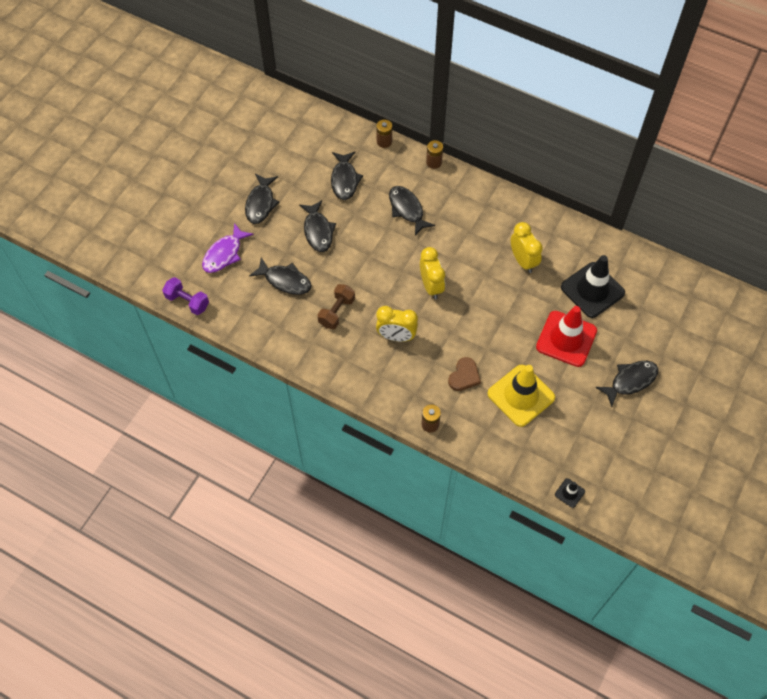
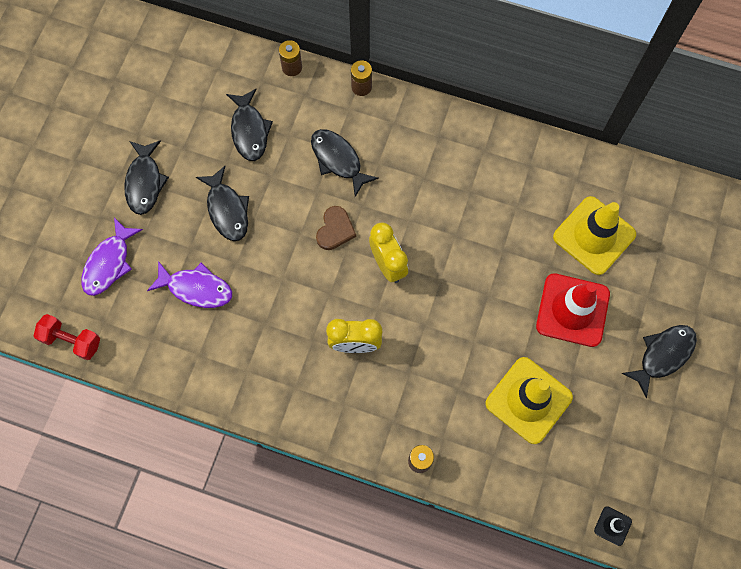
camera: 10 degrees left, 10 degrees up
(187, 301) = (72, 340): purple dumbbell -> red dumbbell
(285, 280) = (196, 288): black fish -> purple fish
(336, 312) = (271, 322): brown dumbbell -> none
(464, 376) = (452, 385): brown heart -> brown heart (335, 230)
(523, 261) = (499, 209): yellow clock -> none
(592, 290) = (594, 235): black traffic cone -> yellow traffic cone

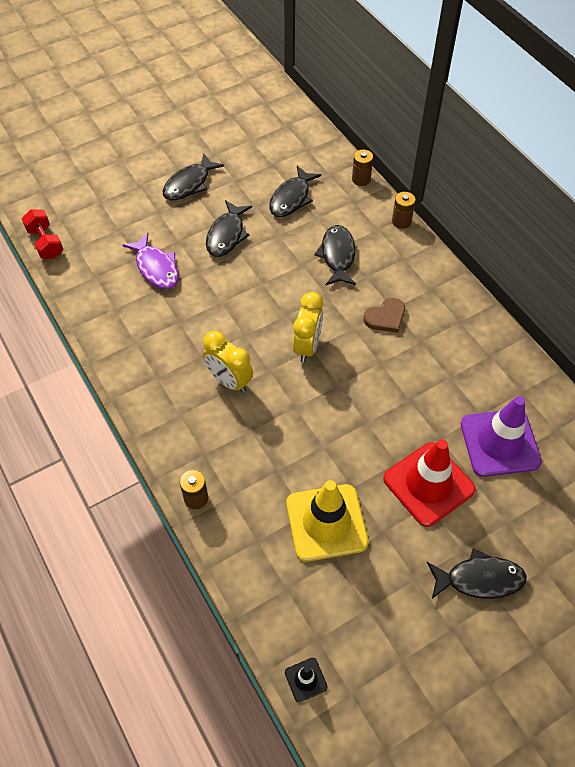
camera: 40 degrees right, 15 degrees down
(109, 263) = (117, 215): purple fish -> none
(335, 230) = (290, 297): brown heart -> brown heart (385, 317)
(594, 235) = (500, 443): yellow traffic cone -> purple traffic cone

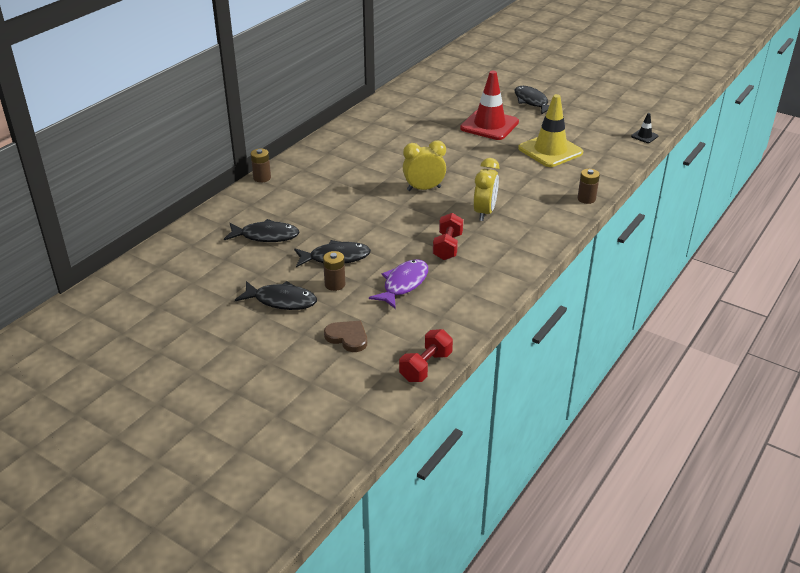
camera: 115 degrees left, 20 degrees down
(189, 322) = (447, 247): none -> red dumbbell
(337, 256) = (321, 197): black fish -> none
(361, 179) = (219, 207): brown battery -> brown battery (335, 284)
(385, 317) = (369, 164): brown heart -> brown heart (347, 337)
(500, 443) = (438, 109): purple traffic cone -> none

